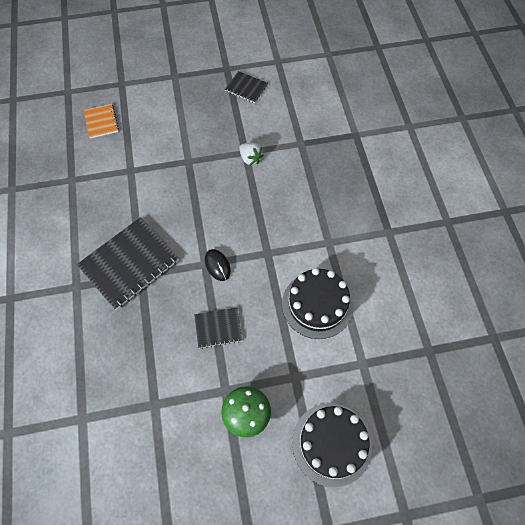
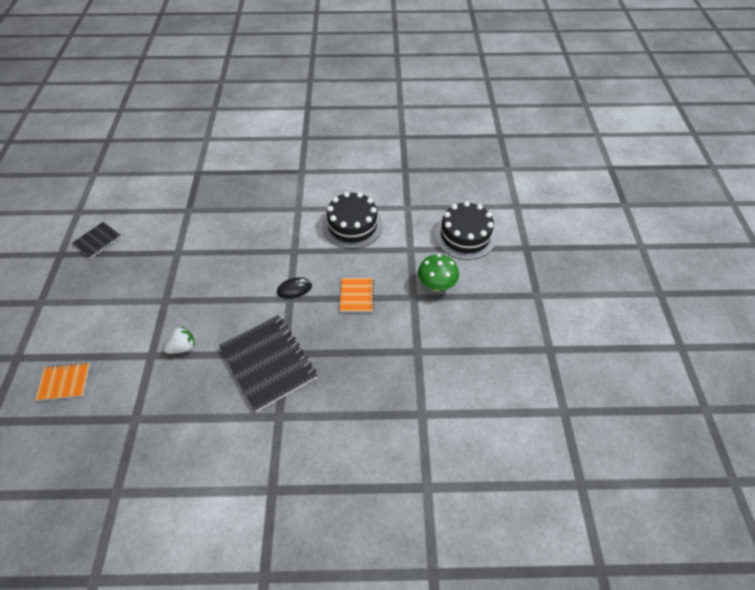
camera: 80 degrees left, 10 degrees down
(218, 328) = (356, 296): black notebook -> orange notebook
(250, 159) = (187, 249): white strawberry -> white strawberry (183, 347)

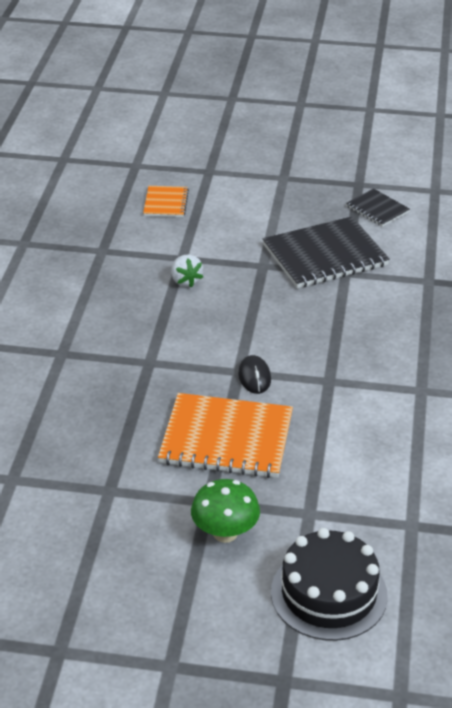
camera: 100 degrees right, 15 degrees down
(268, 363) = (139, 348): black notebook -> black notebook (325, 255)
(352, 225) = (374, 449): black cake -> none
(356, 296) = (226, 438): orange notebook -> orange notebook, size x1.93

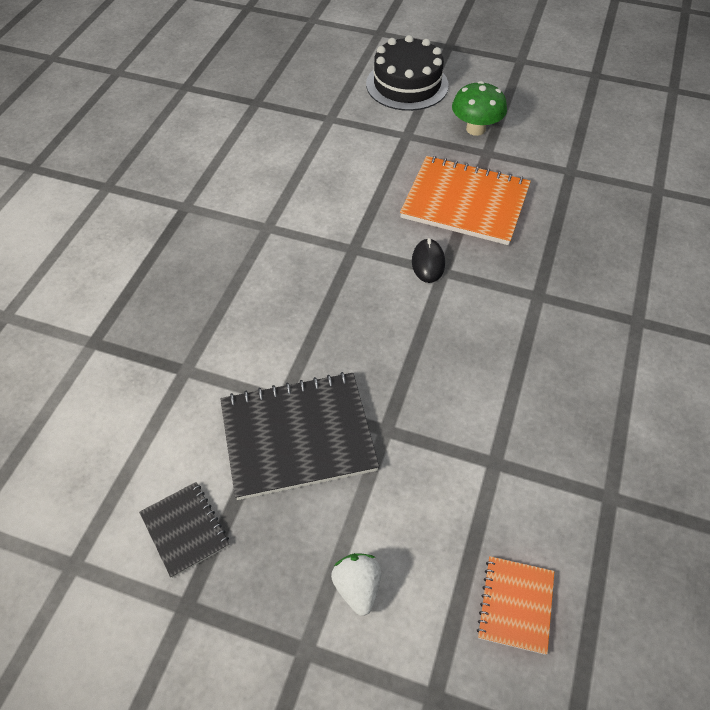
camera: 170 degrees left, 15 degrees up
(186, 281) = (492, 415): white strawberry -> white strawberry (357, 587)

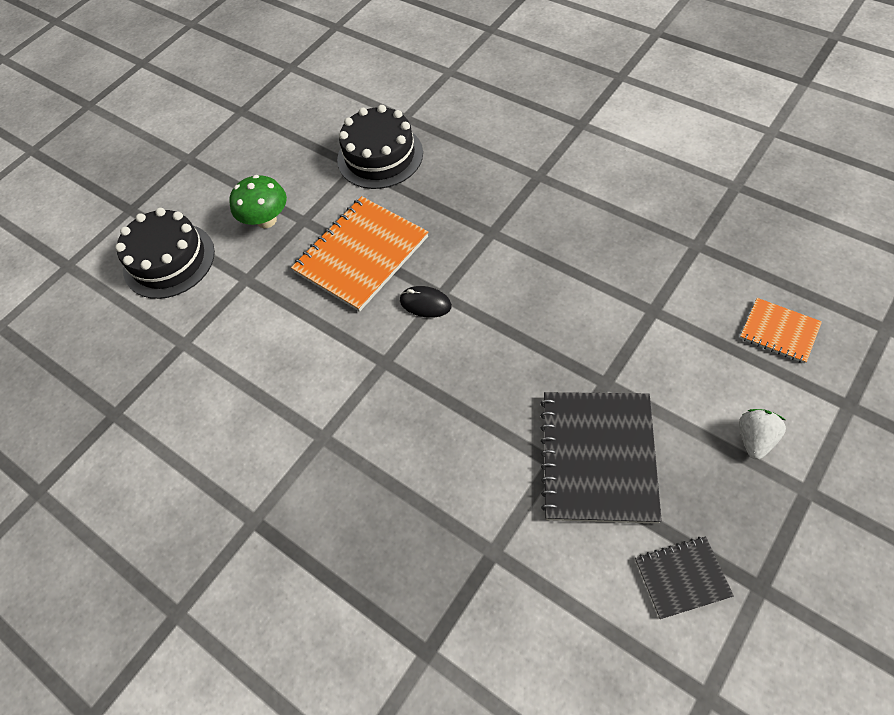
camera: 65 degrees left, 5 degrees up
(357, 587) = (755, 439): white strawberry -> white strawberry turned 105 degrees clockwise
(593, 185) = (380, 156): none -> black cake

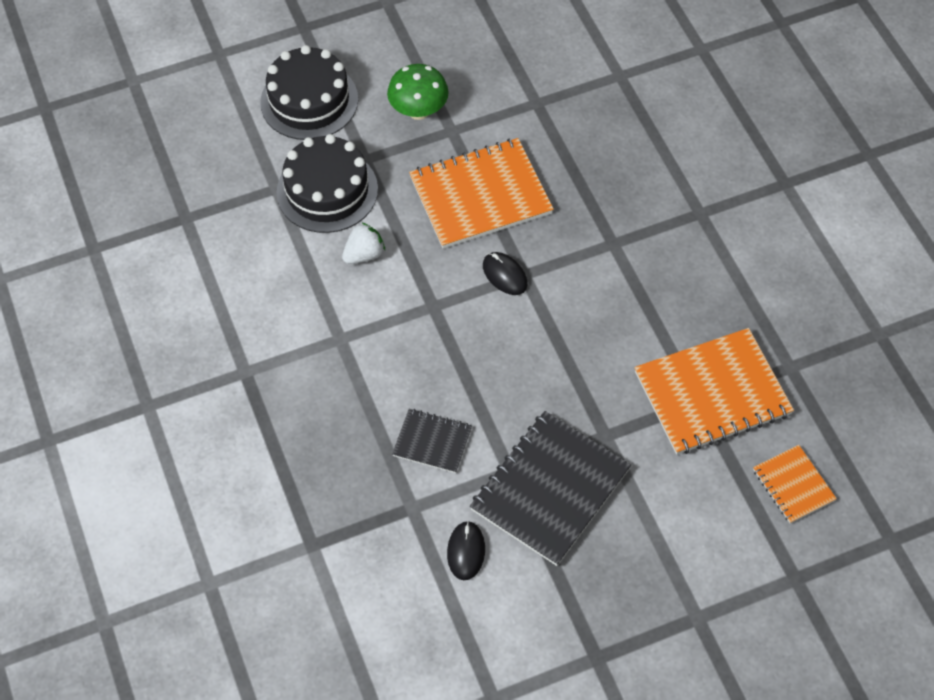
camera: 25 degrees right, 0 degrees up
(380, 156) = (566, 104): black cake -> black cake (327, 190)
(571, 562) = (466, 551): none -> black mouse
(658, 299) = (712, 393): none -> orange notebook
(682, 578) = (542, 614): black notebook -> black notebook (432, 442)
(755, 439) = (691, 554): white strawberry -> white strawberry (364, 254)

